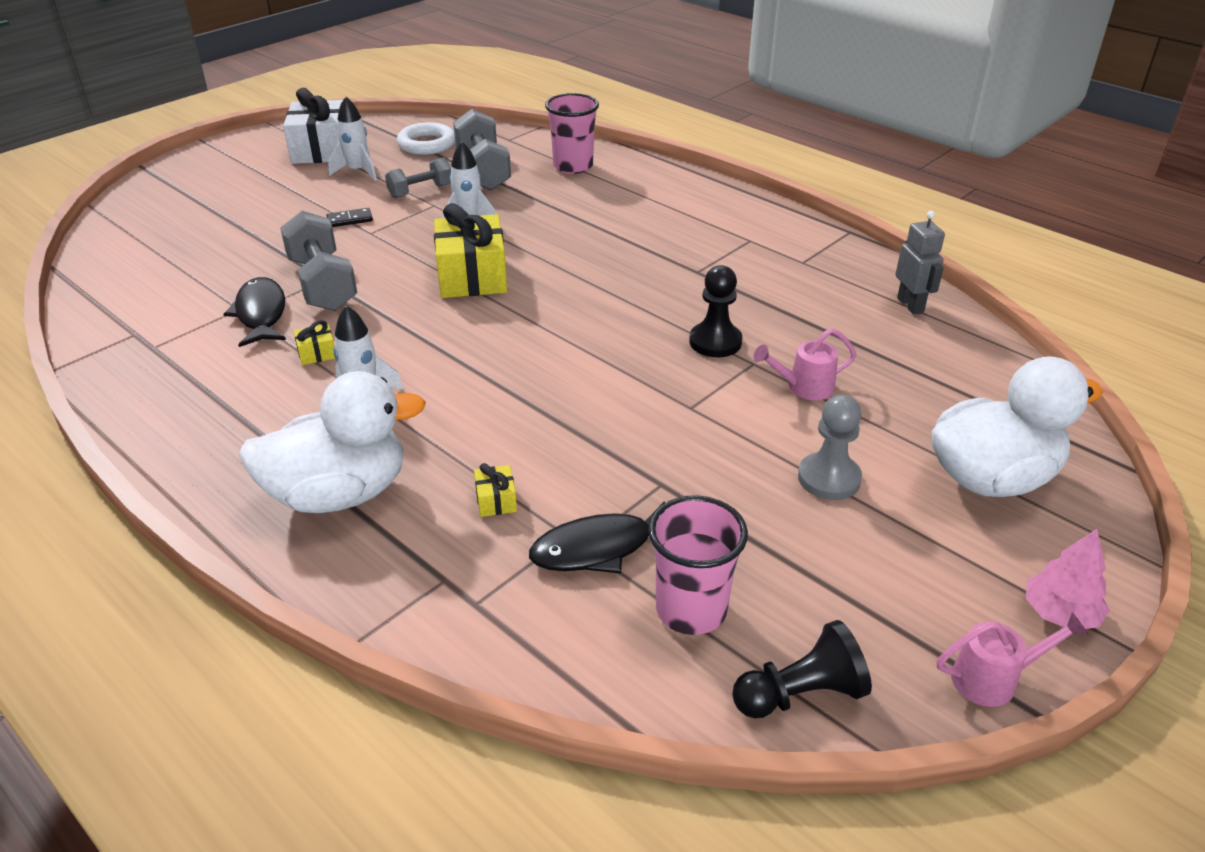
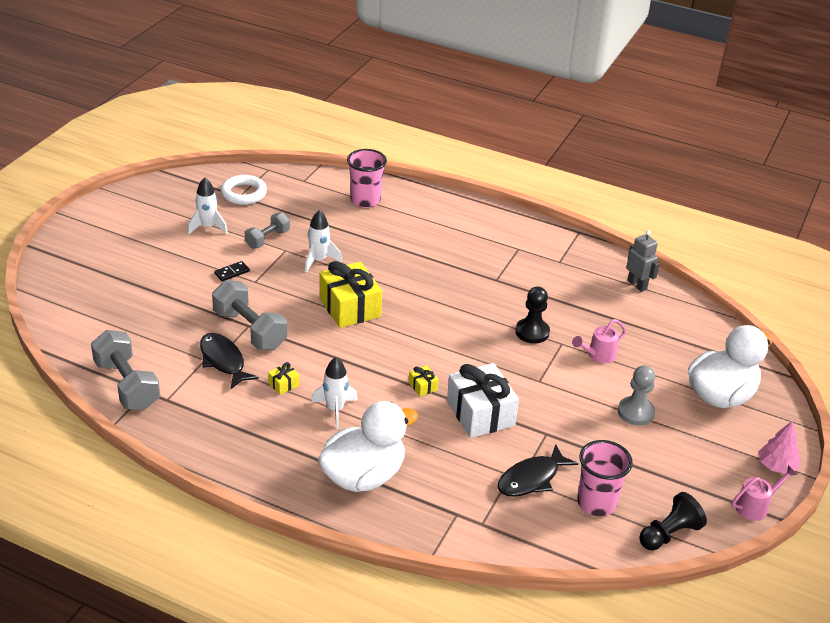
camera: 20 degrees left, 0 degrees up
(321, 150) = (165, 210): white gift -> white gift (480, 413)
(483, 170) = (302, 213): grey dumbbell -> grey dumbbell (127, 385)
(496, 500) = (458, 462): yellow gift -> yellow gift (423, 386)

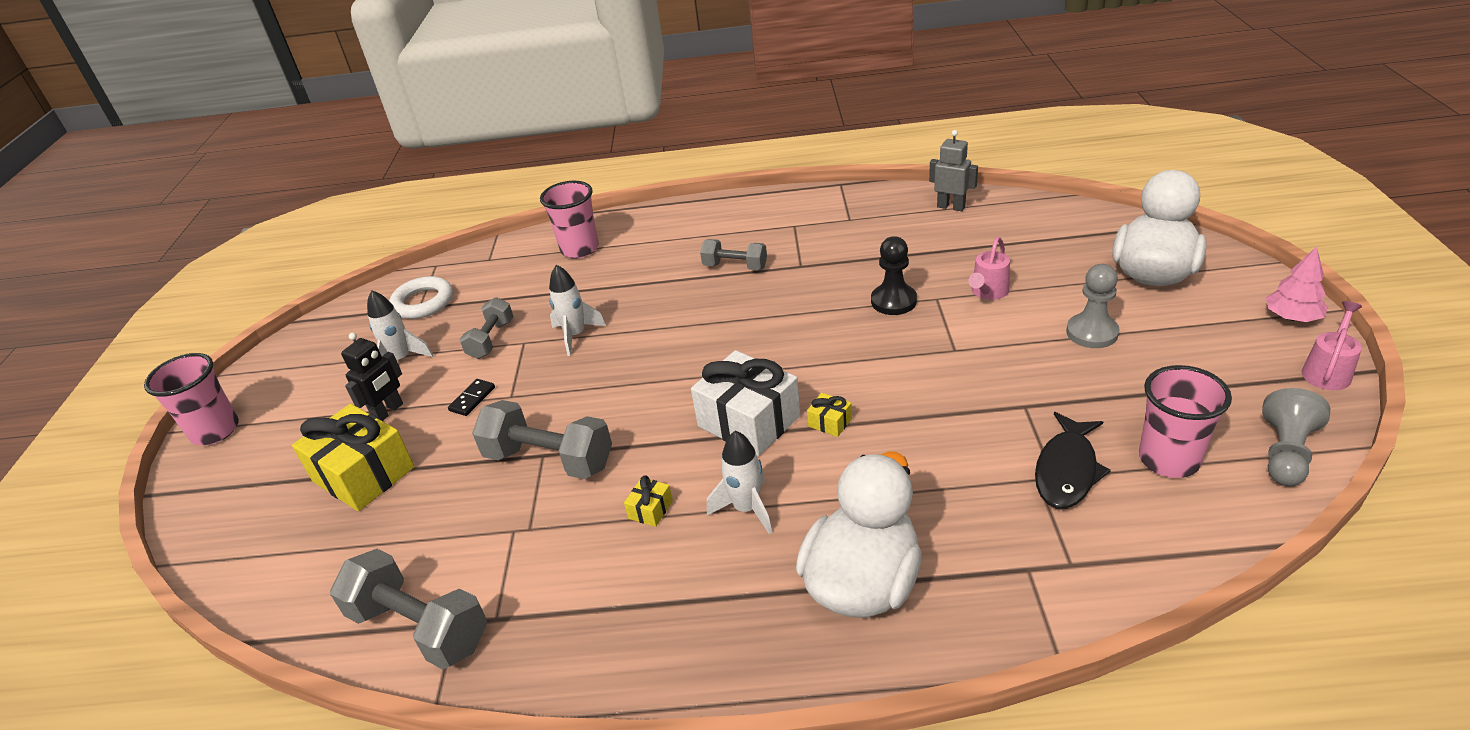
camera: 20 degrees left, 0 degrees up
(81, 224) = (215, 431): none -> pink cup
(181, 257) = (388, 412): none -> black robot
(223, 361) = (542, 519): black fish -> none
(349, 307) = (658, 372): yellow gift -> yellow gift (363, 474)
(453, 260) = (735, 266): none -> grey dumbbell
(480, 413) = (928, 420): white gift -> white gift (749, 421)
(669, 534) = (1285, 453): black pawn -> grey pawn

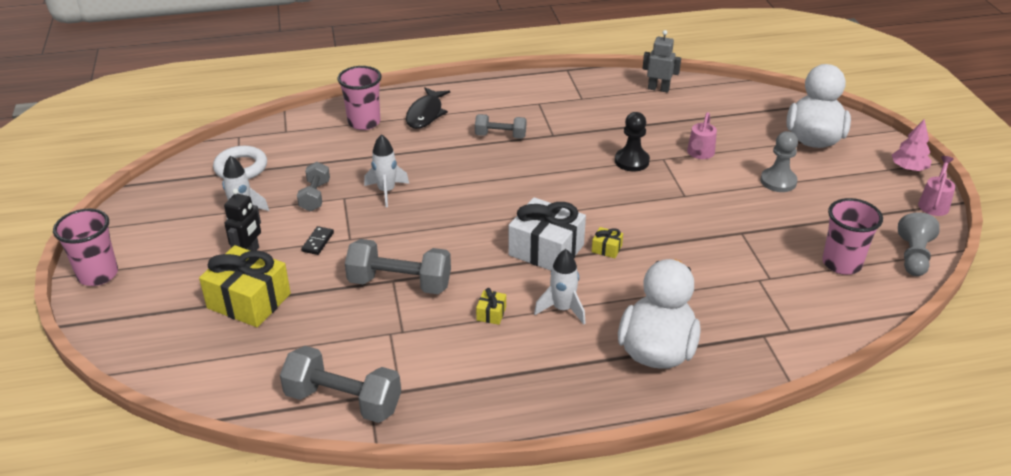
camera: 15 degrees left, 0 degrees up
(1067, 470) = (777, 273): black fish -> black fish (426, 114)

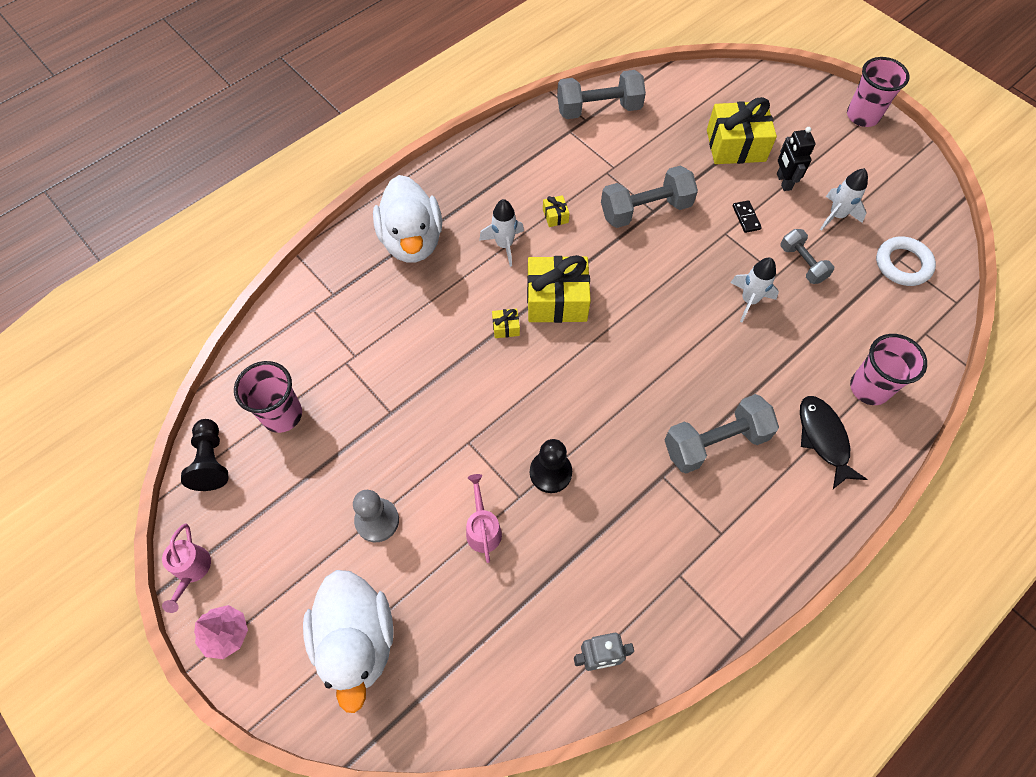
camera: 150 degrees right, 25 degrees up
(500, 136) = (715, 442): grey dumbbell -> grey dumbbell, size x1.64
(546, 250) = (557, 300): white gift -> yellow gift
(913, 256) = (211, 461): grey pawn -> black pawn

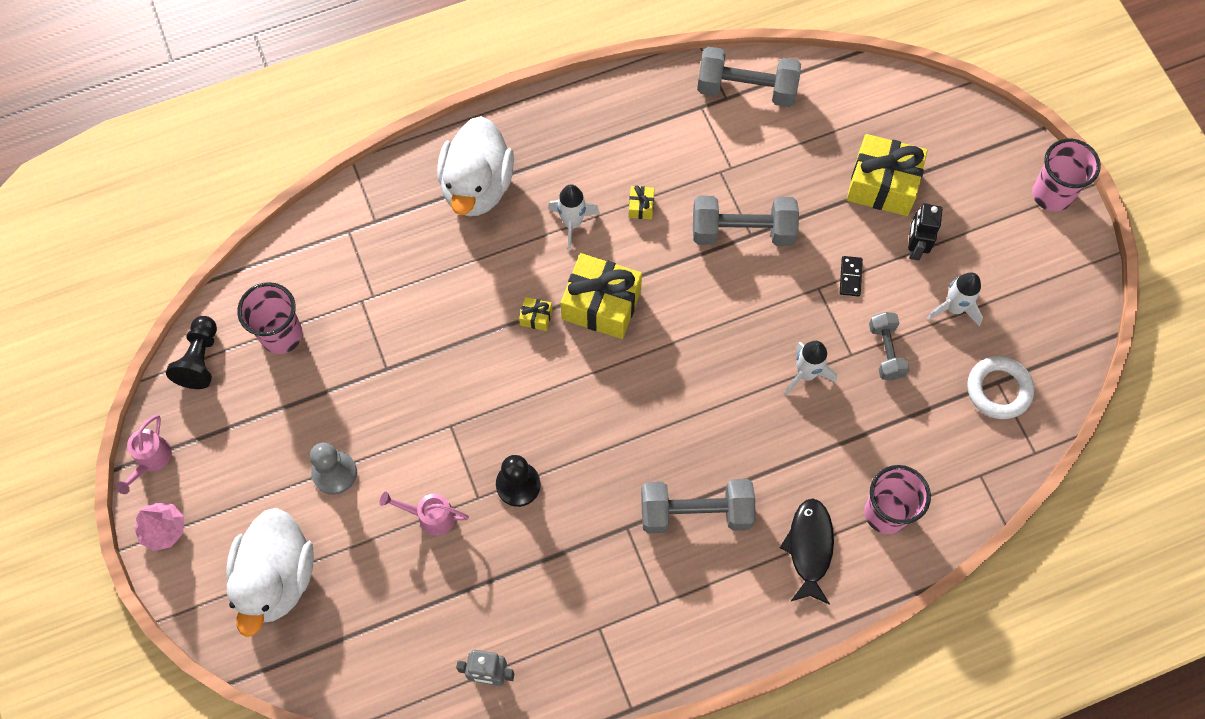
camera: 20 degrees right, 5 degrees up
(483, 528) = (431, 516): pink watering can -> pink watering can turned 90 degrees counterclockwise

